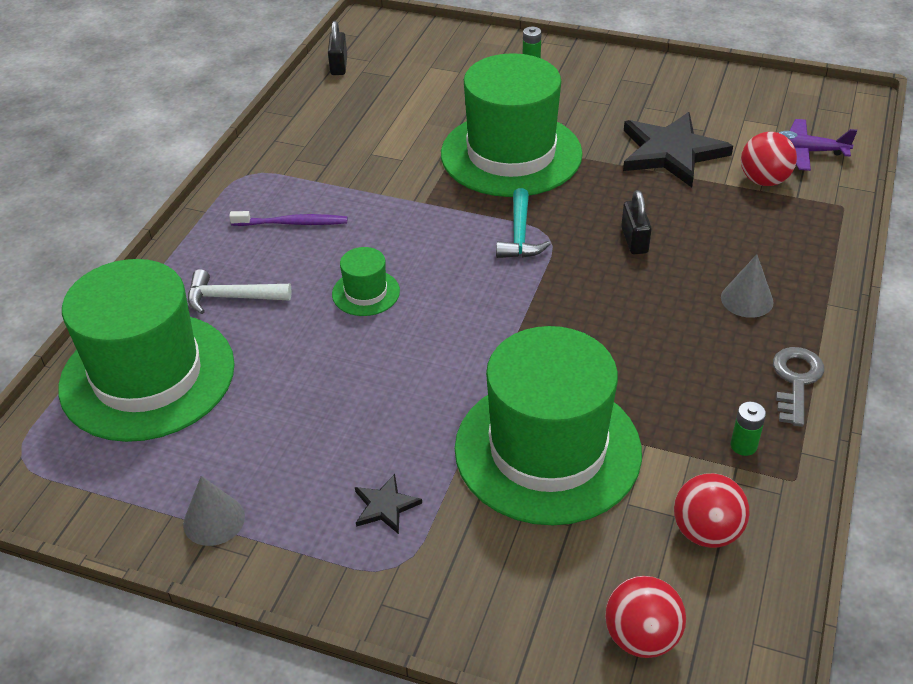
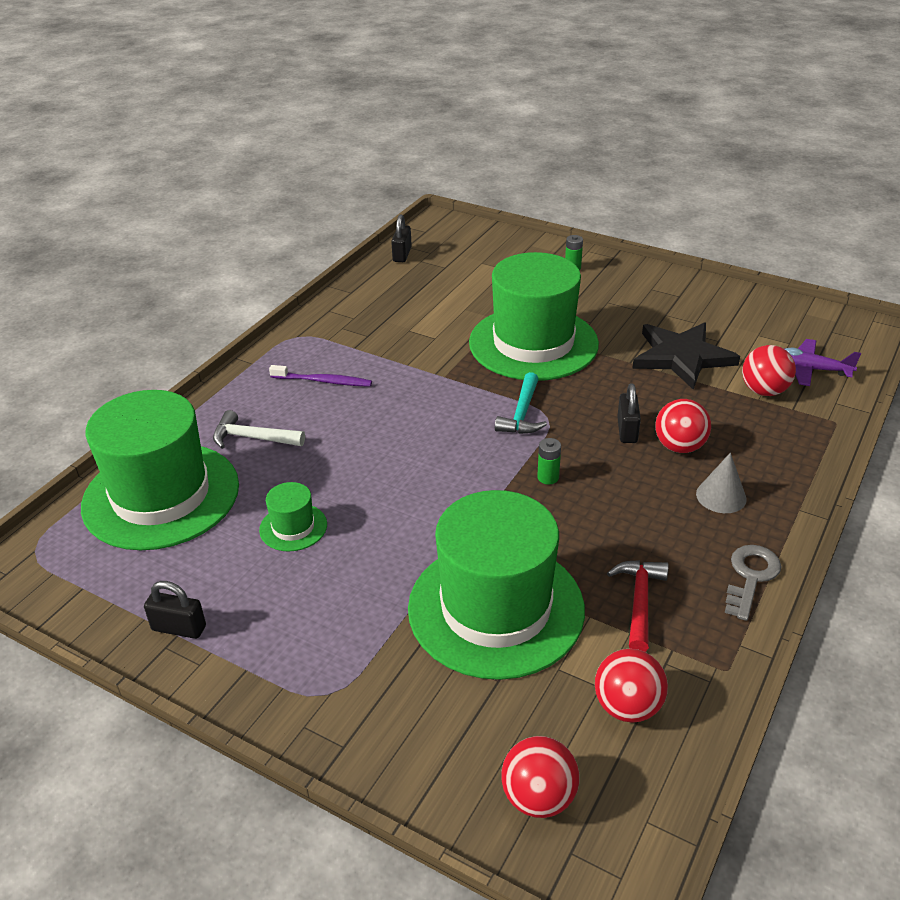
camera: 10 degrees right, 5 degrees down
(214, 520) = (179, 628): grey cone -> black padlock
(366, 293) = (370, 448): green hat -> green hat (293, 527)
(385, 506) = (333, 638): black star -> none
(692, 251) = (679, 446): none -> red ball
(692, 422) = (639, 602): none -> red hammer
(743, 446) = (684, 631): green battery -> green battery (548, 477)

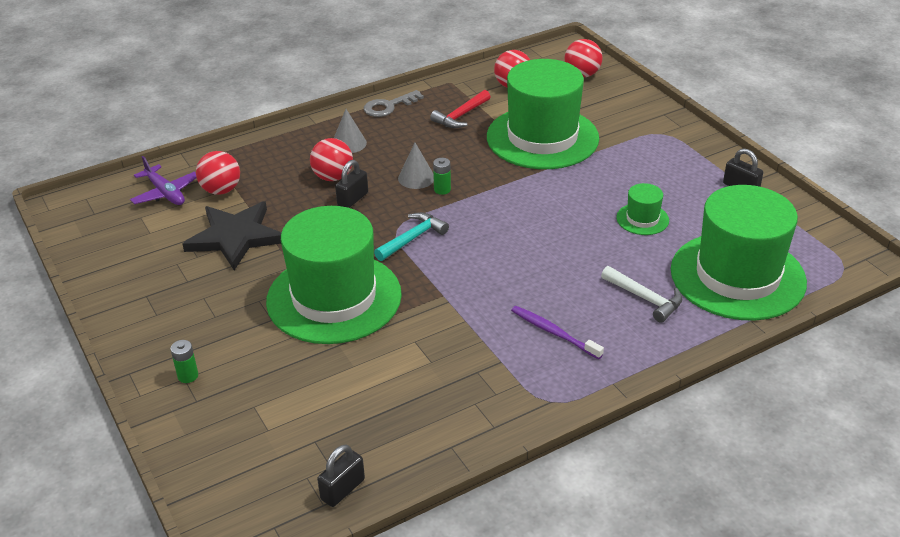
camera: 150 degrees left, 0 degrees up
(591, 481) = (416, 178): none -> grey cone

